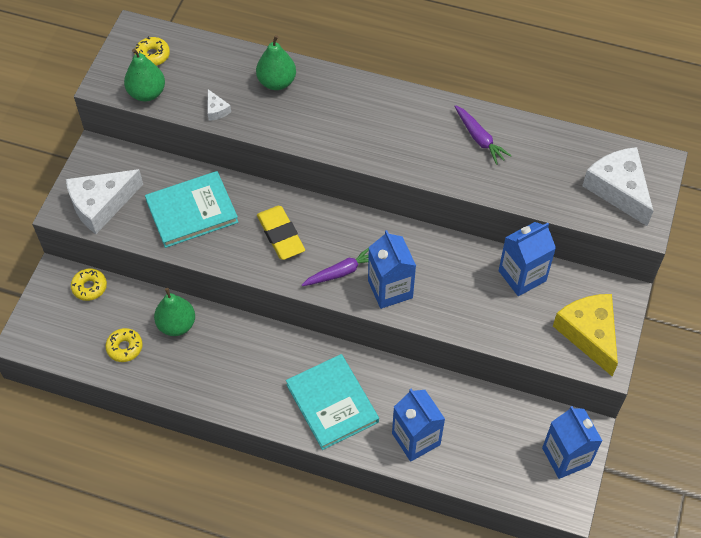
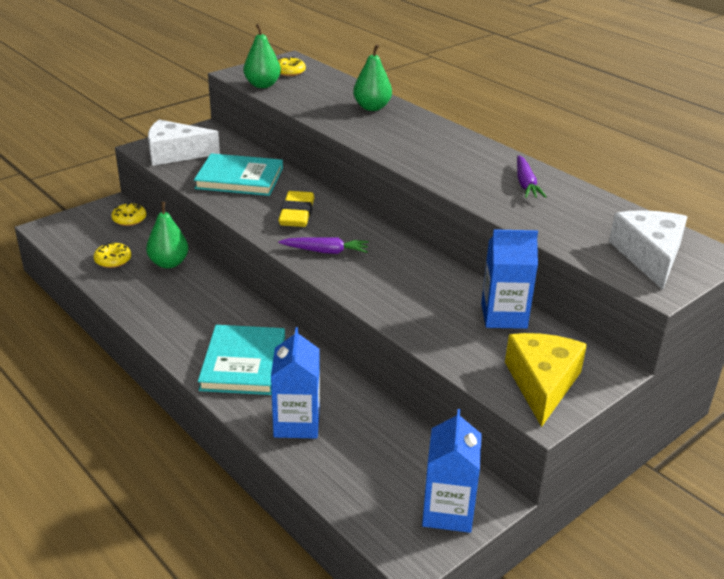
camera: 30 degrees right, 25 degrees down
(216, 110) = (306, 106): white cheese -> none
(390, 289) = (359, 277): blue carton -> none

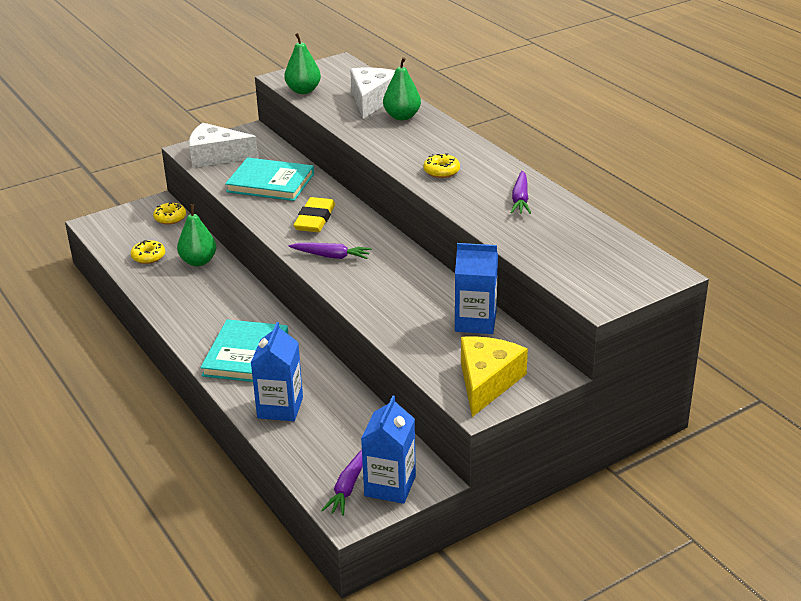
camera: 10 degrees right, 0 degrees up
(289, 72) = (334, 76): yellow donut -> yellow donut (441, 171)
(400, 517) = (348, 487): none -> purple carrot
(649, 256) = (605, 272): white cheese -> white cheese (372, 100)

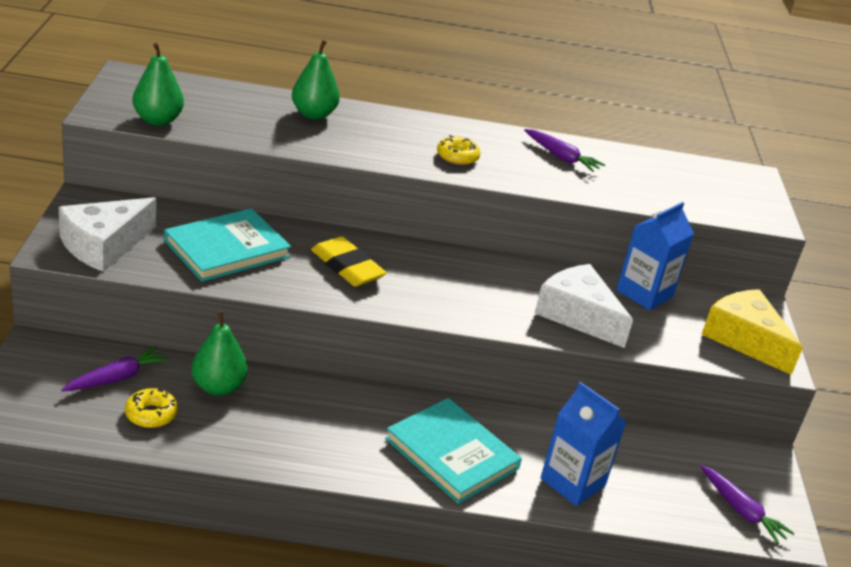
camera: 60 degrees left, 0 degrees up
(170, 218) = (86, 355): yellow donut -> none
(331, 256) = (435, 297): purple carrot -> purple carrot (117, 378)
(372, 100) = (250, 106): white cheese -> white cheese (577, 315)
(390, 486) = (758, 485): blue carton -> none

